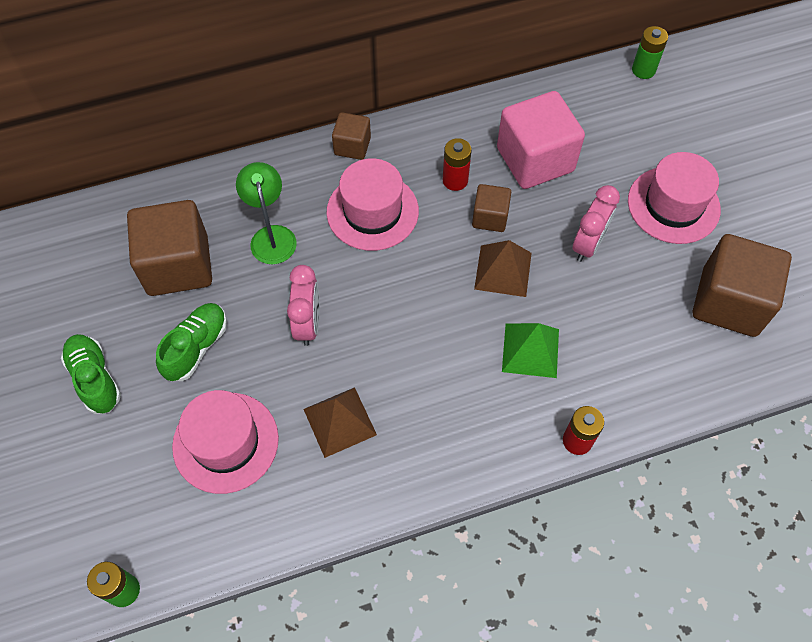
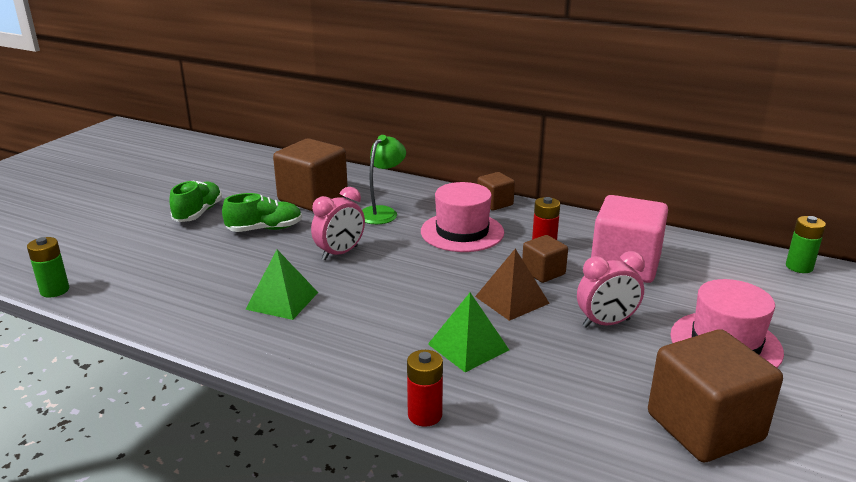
camera: 45 degrees right, 35 degrees down
(225, 442) = (209, 270): pink hat -> none
(340, 421) = (282, 300): brown pyramid -> green pyramid

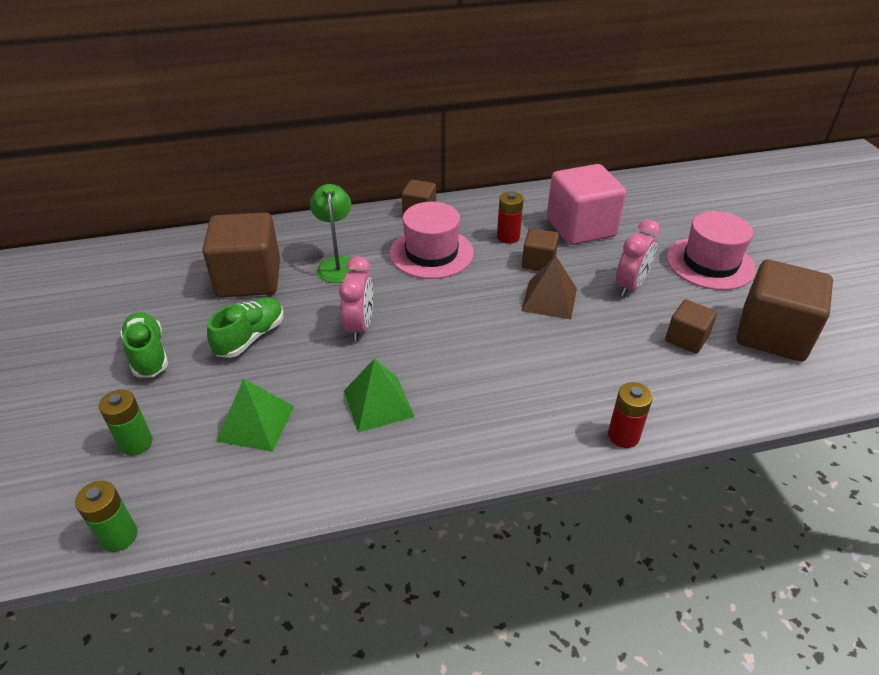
camera: 40 degrees left, 15 degrees up
(468, 347) = (574, 359): green pyramid -> green pyramid (256, 423)
(599, 384) = (686, 339): none -> brown cube
(799, 267) = (676, 178): green battery -> green battery (136, 443)

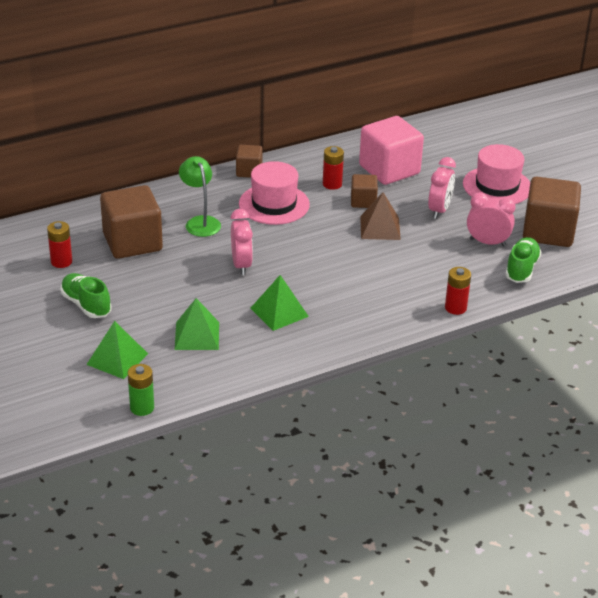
camera: 15 degrees left, 5 degrees down
(136, 443) = (117, 359): green battery -> green pyramid
(156, 292) = (61, 262): none -> red battery
(250, 337) = (159, 283): green shoe -> green shoe (521, 269)
(686, 339) = (487, 242): brown cube -> pink clock

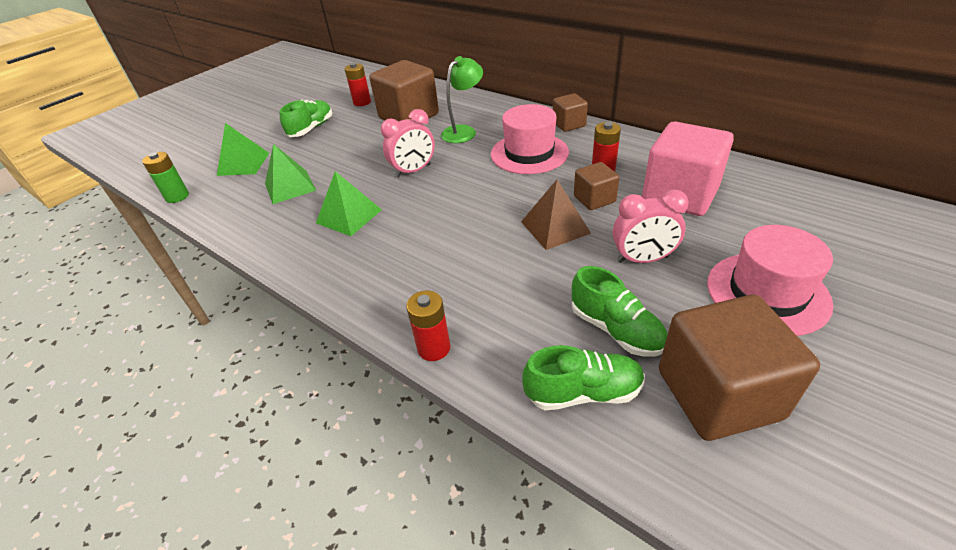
camera: 70 degrees right, 5 degrees up
(487, 242) = (616, 330): pink clock -> green shoe

